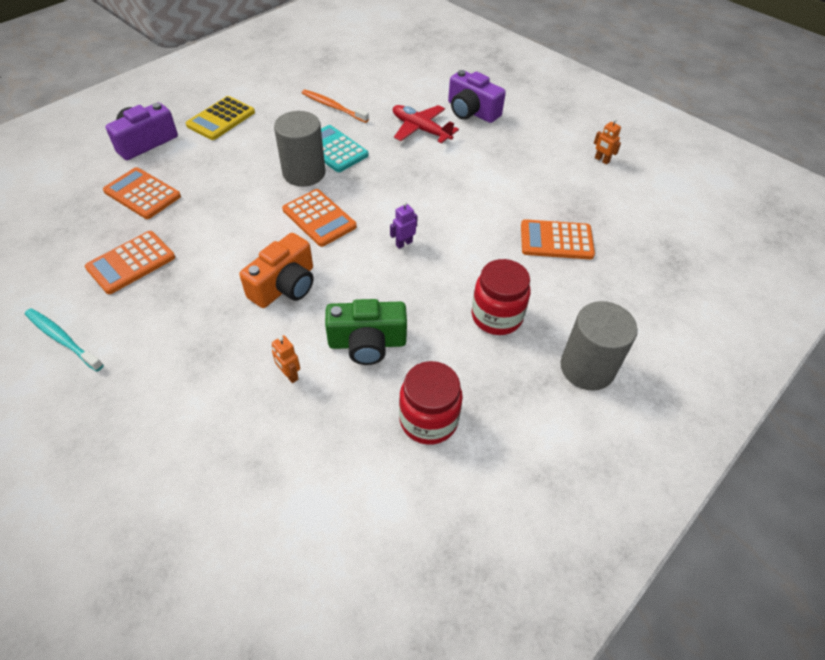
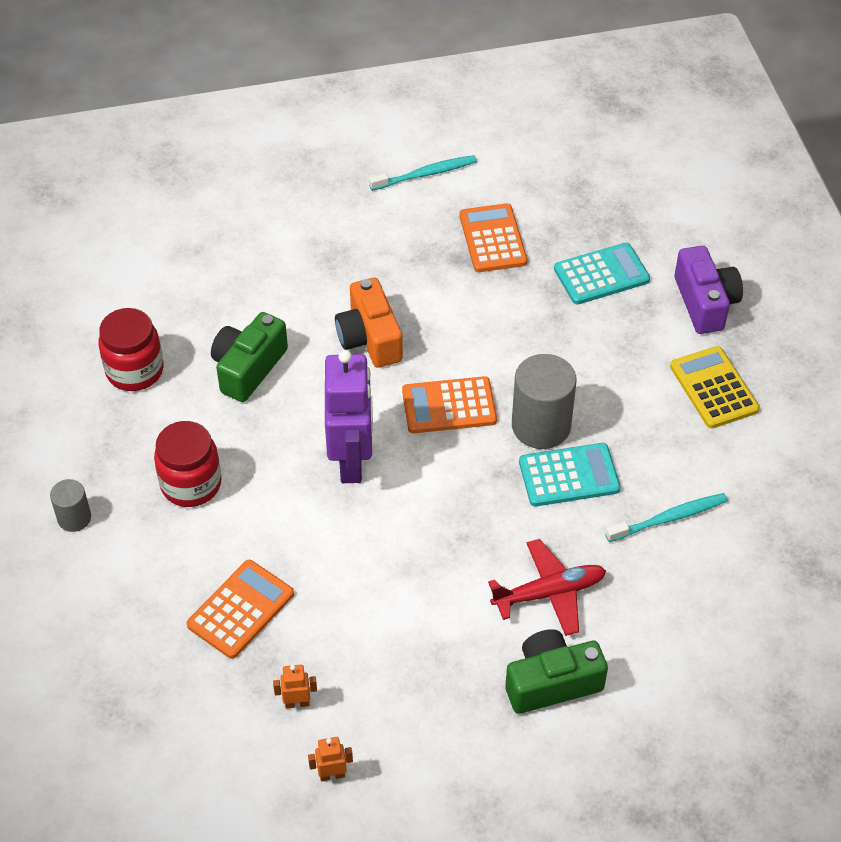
camera: 125 degrees right, 0 degrees up
(142, 194) = (601, 274): orange calculator -> turquoise calculator
(289, 375) = (261, 301): orange robot -> orange robot (297, 703)
(333, 107) = (669, 518): orange toothbrush -> turquoise toothbrush
(404, 243) = (351, 461): purple robot -> purple robot, size x2.49
(471, 111) = (551, 682): purple camera -> green camera
(587, 368) = (74, 518): grey cylinder -> grey cylinder, size x0.54

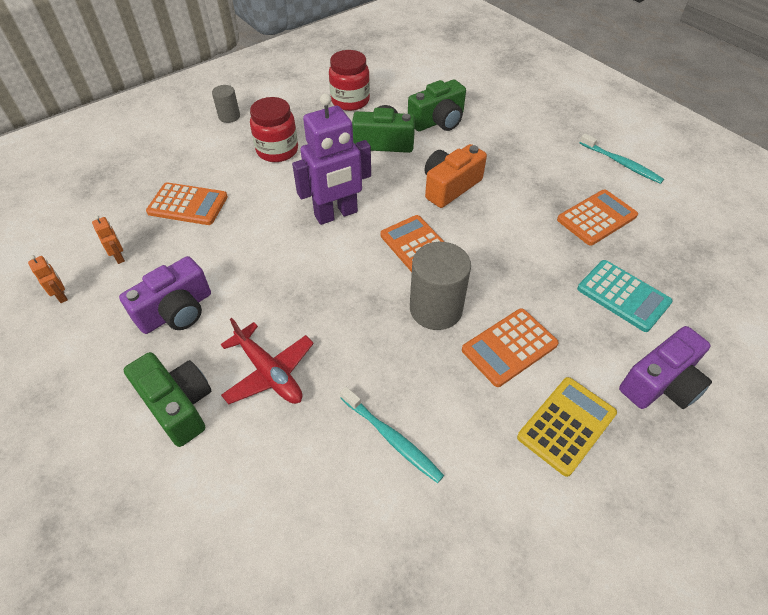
camera: 65 degrees right, 0 degrees up
(242, 298) = (438, 121): none -> green camera
(421, 659) = (176, 311): none -> purple camera
(569, 476) = (396, 345): turquoise calculator -> none
(615, 389) = (509, 347): none -> orange calculator

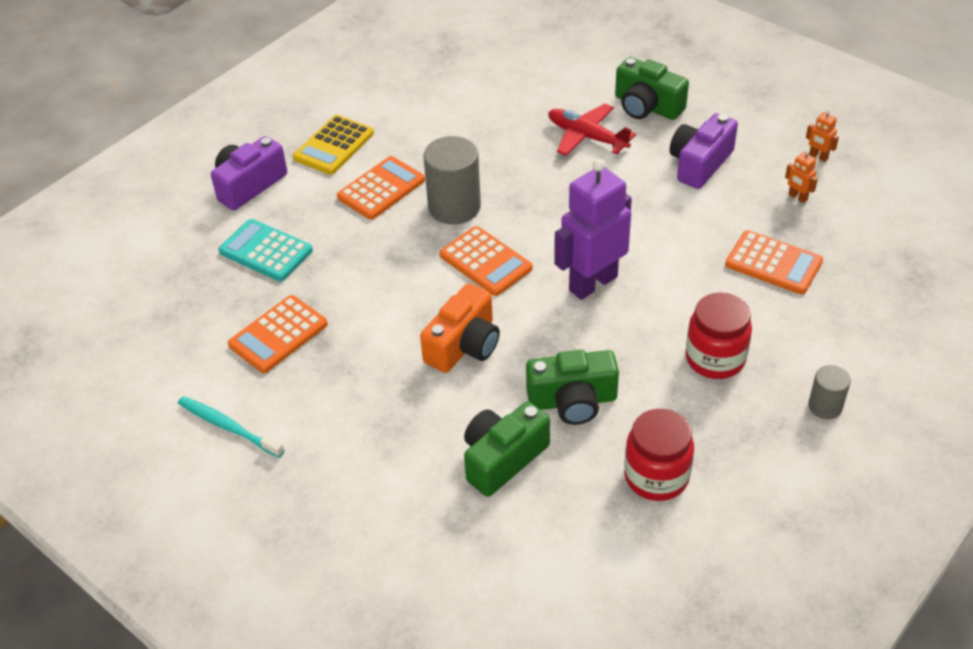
camera: 170 degrees right, 5 degrees down
(188, 204) = (773, 263): orange calculator -> orange calculator turned 150 degrees counterclockwise
(392, 438) = (470, 116): turquoise toothbrush -> none

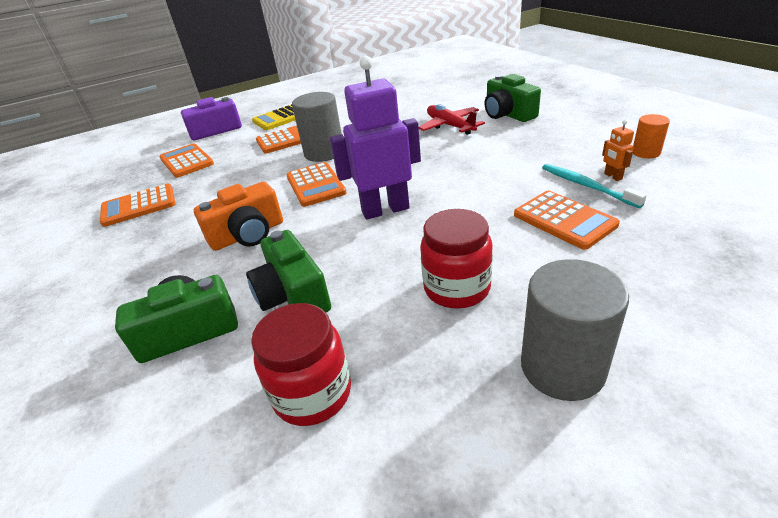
camera: 25 degrees right, 10 degrees down
(228, 427) = (40, 255): turquoise toothbrush -> turquoise toothbrush (586, 186)
(266, 251) = (186, 161): turquoise calculator -> orange calculator
(572, 401) = (293, 295): green camera -> green camera turned 45 degrees clockwise
(700, 164) = (531, 147): purple camera -> none
(818, 156) = (646, 152): orange robot -> orange cylinder
(825, 406) = (562, 367): grey cylinder -> grey cylinder, size x1.84

